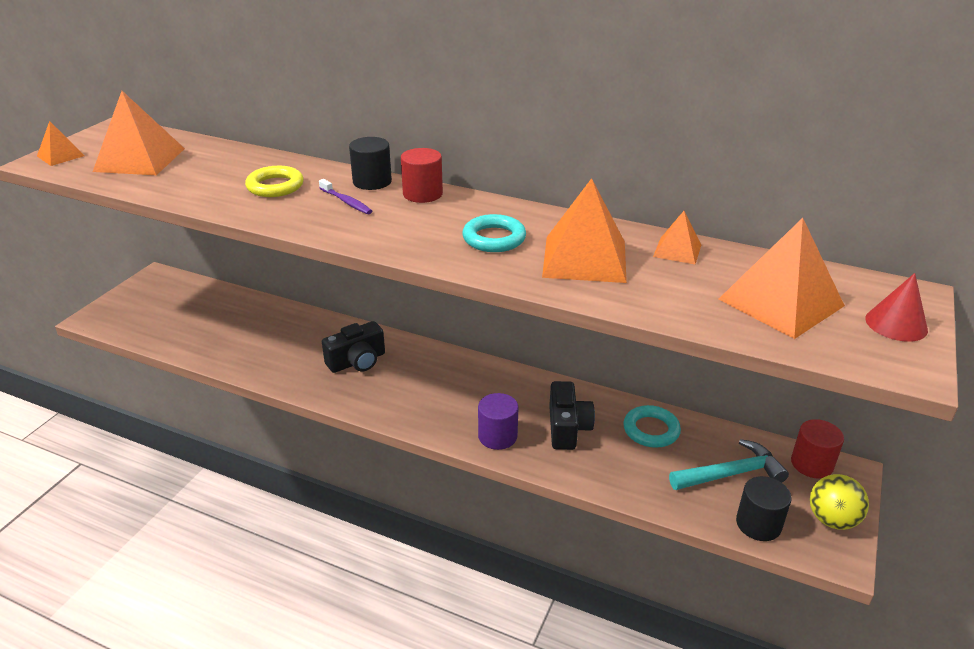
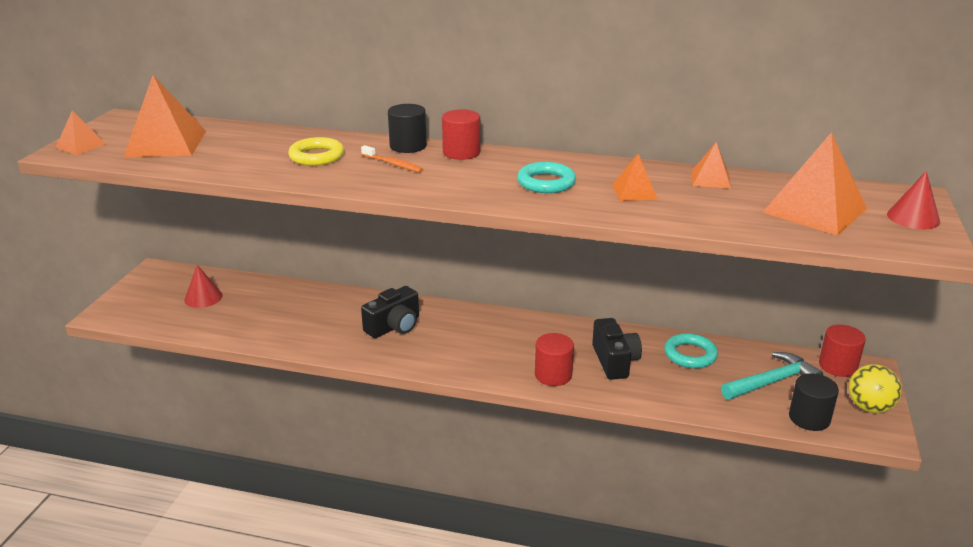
camera: 10 degrees left, 5 degrees down
(188, 310) = (203, 297): none -> red cone
(346, 202) = (393, 164): purple toothbrush -> orange toothbrush
(497, 436) = (553, 375): purple cylinder -> red cylinder
(584, 258) = (634, 192): orange pyramid -> orange pyramid, size x0.52

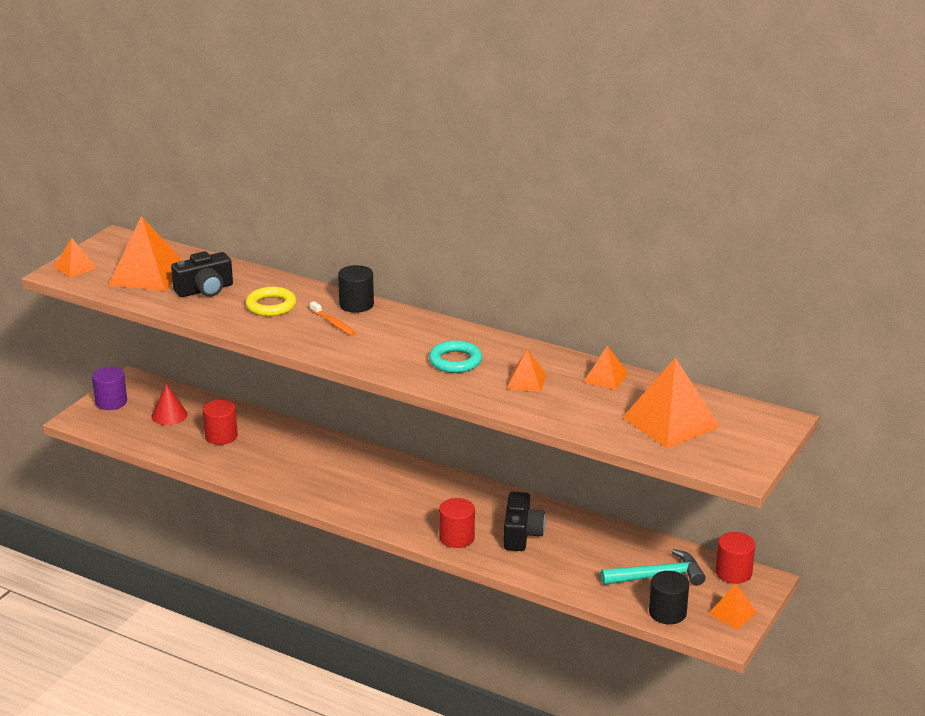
camera: 15 degrees right, 0 degrees up
(137, 293) = (111, 402): none -> purple cylinder
(394, 326) = (333, 470): black camera -> black camera (205, 290)
(461, 153) = (400, 318): red cylinder -> red cylinder (221, 436)
(690, 355) = (597, 540): turquoise ring -> none
(869, 407) = (732, 613): yellow ball -> orange pyramid
(913, 218) = (751, 441): red cone -> none

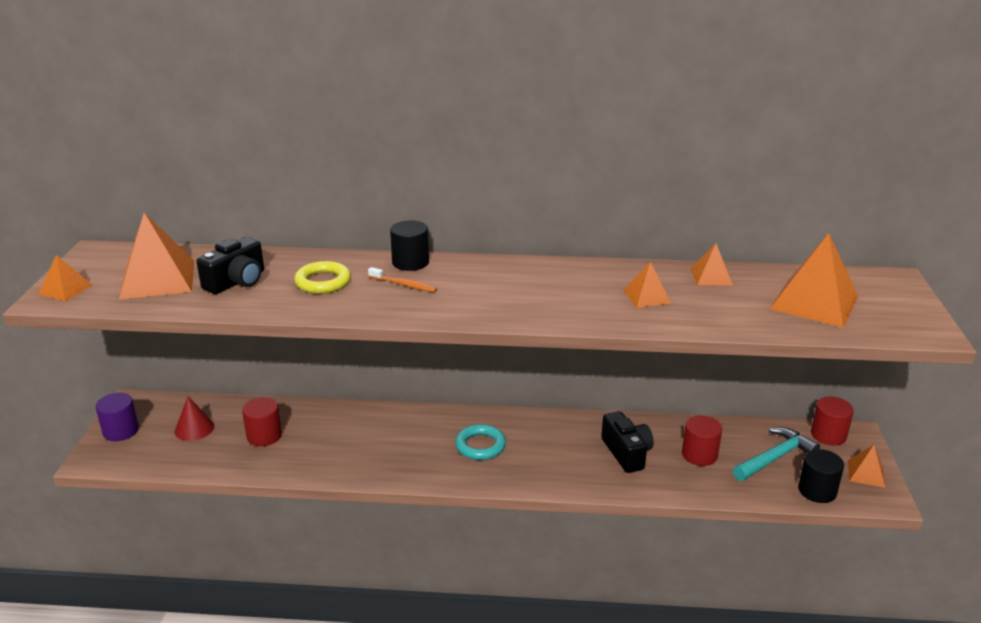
camera: 25 degrees left, 0 degrees up
(455, 361) = (561, 293): turquoise ring -> turquoise ring (480, 446)
(457, 538) = (573, 474): red cylinder -> red cylinder (699, 455)

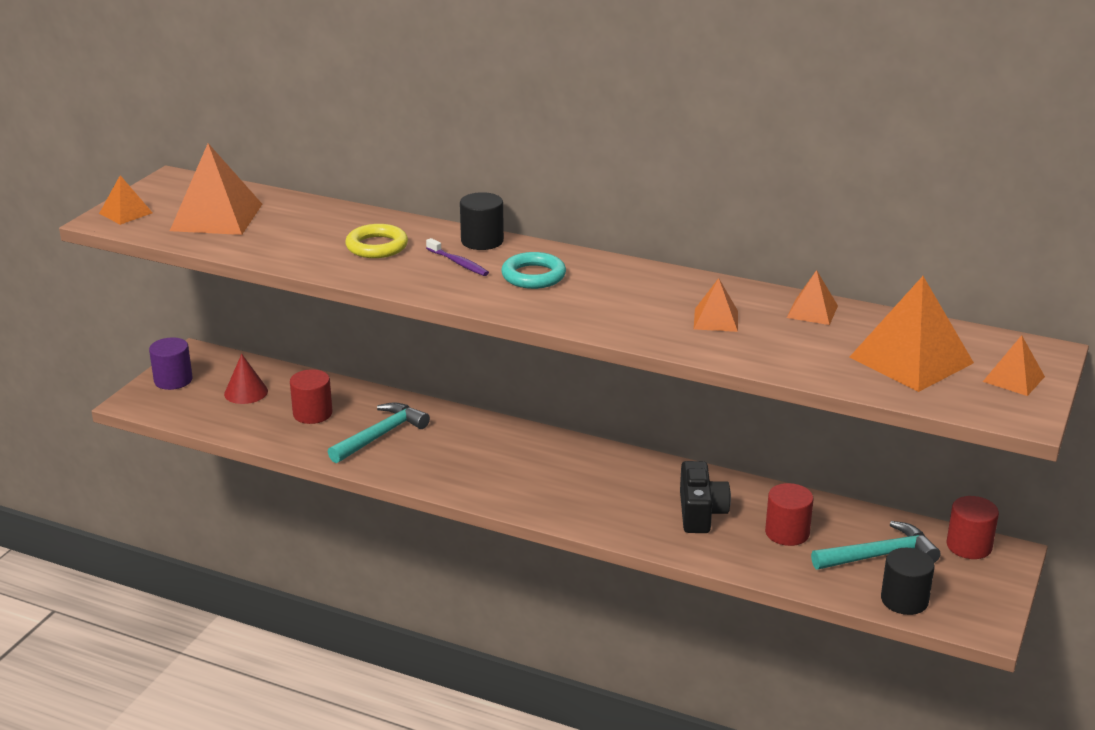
camera: 20 degrees right, 0 degrees up
(237, 282) = (291, 232): black camera -> none
(334, 443) = (380, 435): none -> turquoise hammer
(404, 285) = (458, 263): orange toothbrush -> purple toothbrush
(480, 446) = (537, 470): turquoise ring -> turquoise ring (533, 276)
(866, 473) = (983, 596): orange pyramid -> orange pyramid (1013, 379)

